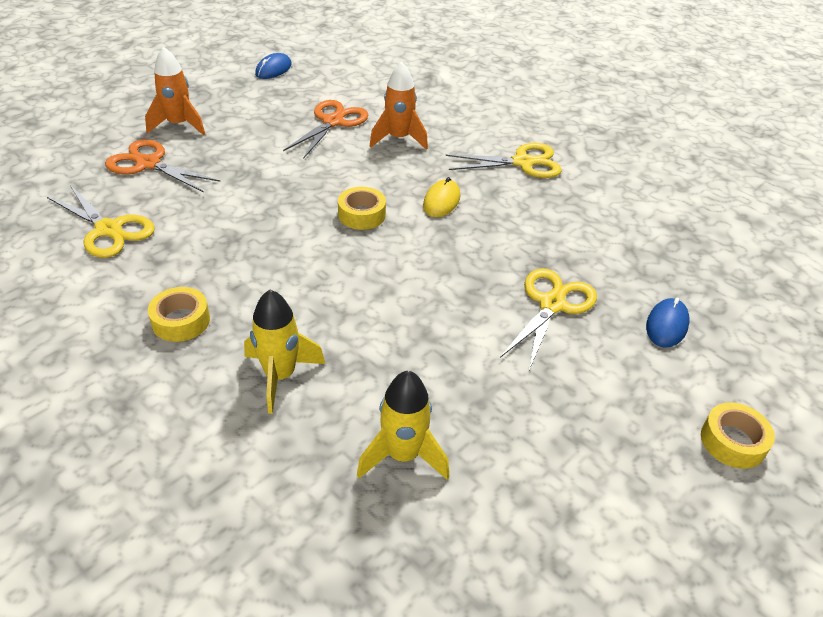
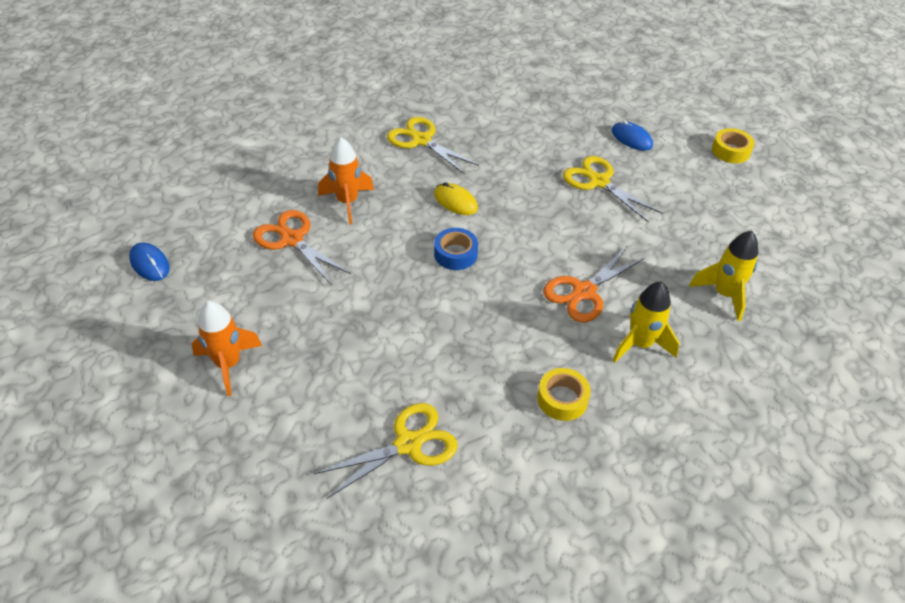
camera: 70 degrees left, 5 degrees up
(148, 164) = (298, 400): orange scissors -> orange scissors (584, 292)
(361, 215) = (455, 254): yellow tape -> blue tape
(522, 162) = (421, 140): yellow scissors -> yellow scissors turned 60 degrees counterclockwise

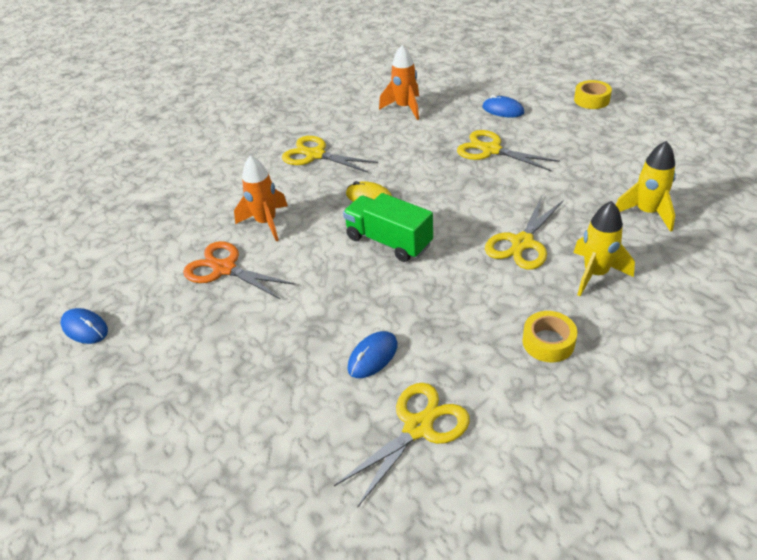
camera: 10 degrees left, 5 degrees down
(228, 364) = (202, 402): orange rocket -> orange rocket (405, 108)
(394, 365) = (373, 356): none -> blue mouse
(455, 254) = (389, 241): blue tape -> green truck
(584, 292) = (522, 243): orange scissors -> yellow scissors

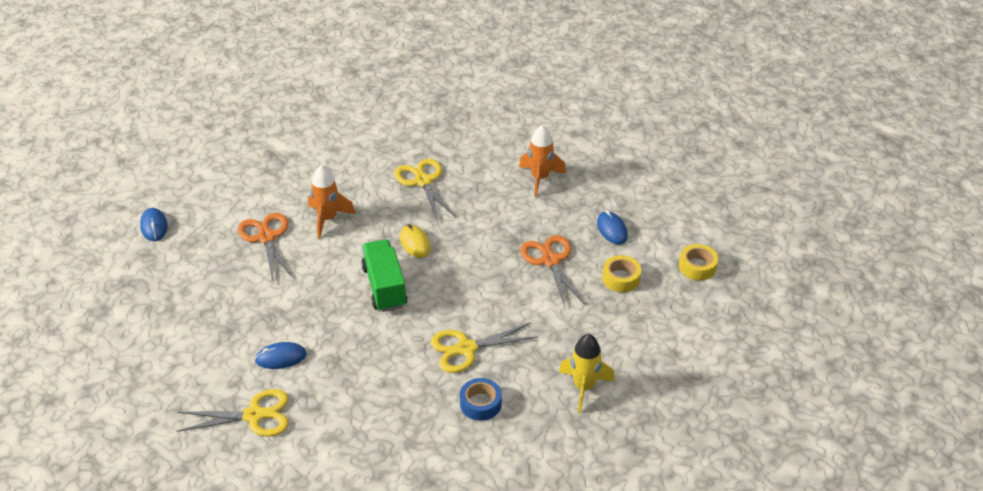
camera: 35 degrees right, 0 degrees up
(491, 150) = (550, 261): yellow scissors -> orange scissors
(548, 342) = (388, 423): yellow tape -> yellow tape (621, 278)
(595, 274) = (480, 403): yellow rocket -> blue tape

